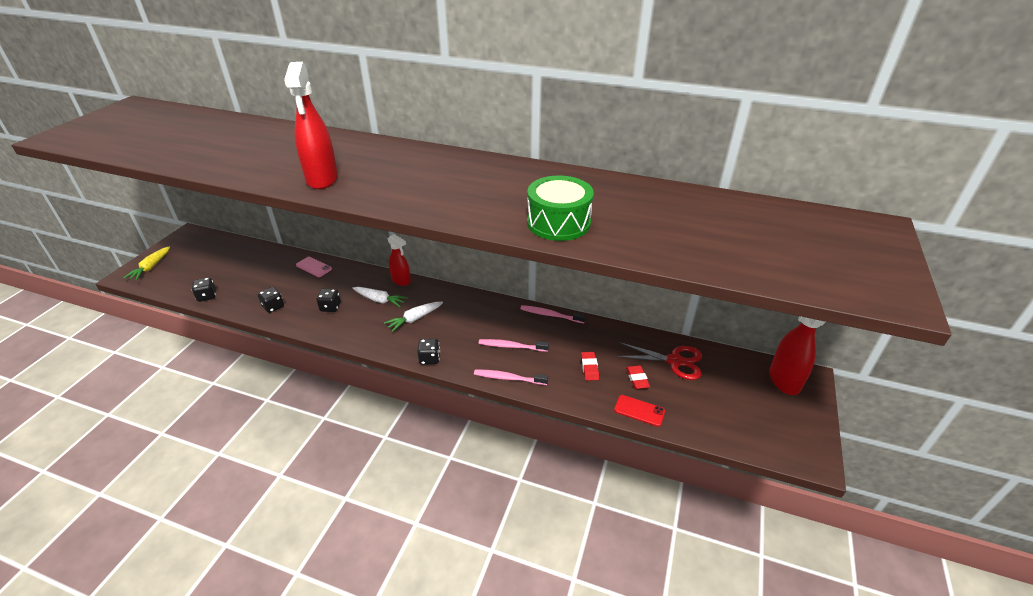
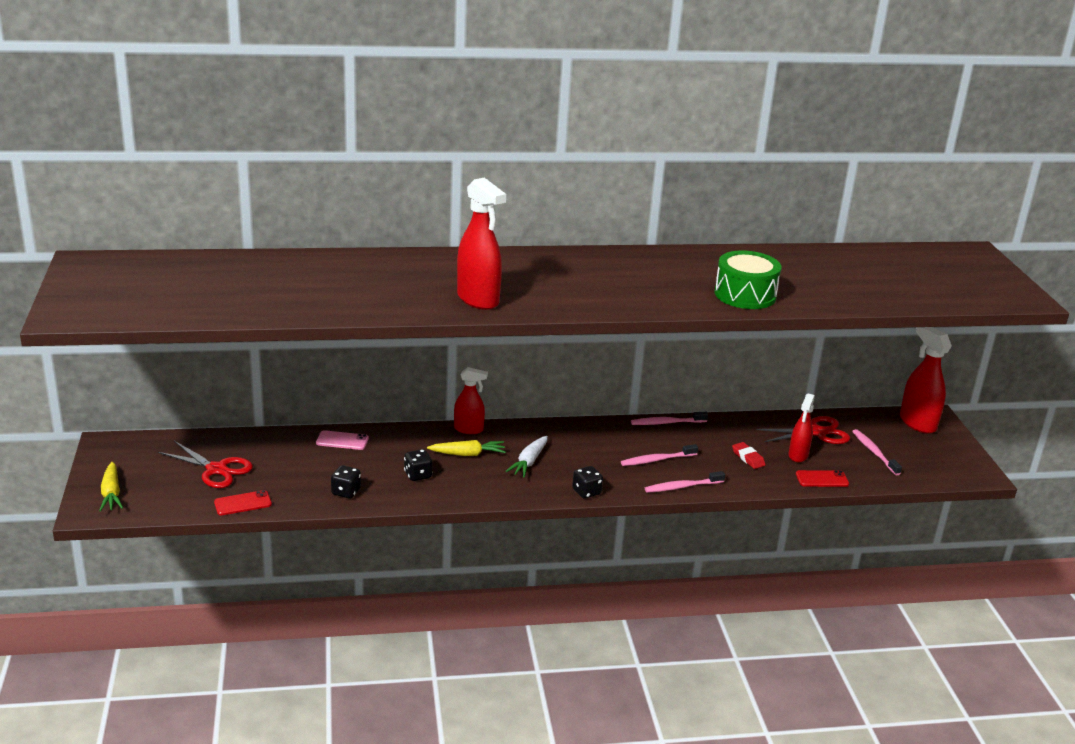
camera: 30 degrees left, 10 degrees down
(207, 296) = (243, 503): black dice -> red phone
(221, 267) = (216, 469): none -> red scissors
(380, 300) = (468, 454): white carrot -> yellow carrot
(637, 379) = (798, 455): red eraser -> red spray bottle
(714, 398) = (874, 452): none -> pink toothbrush

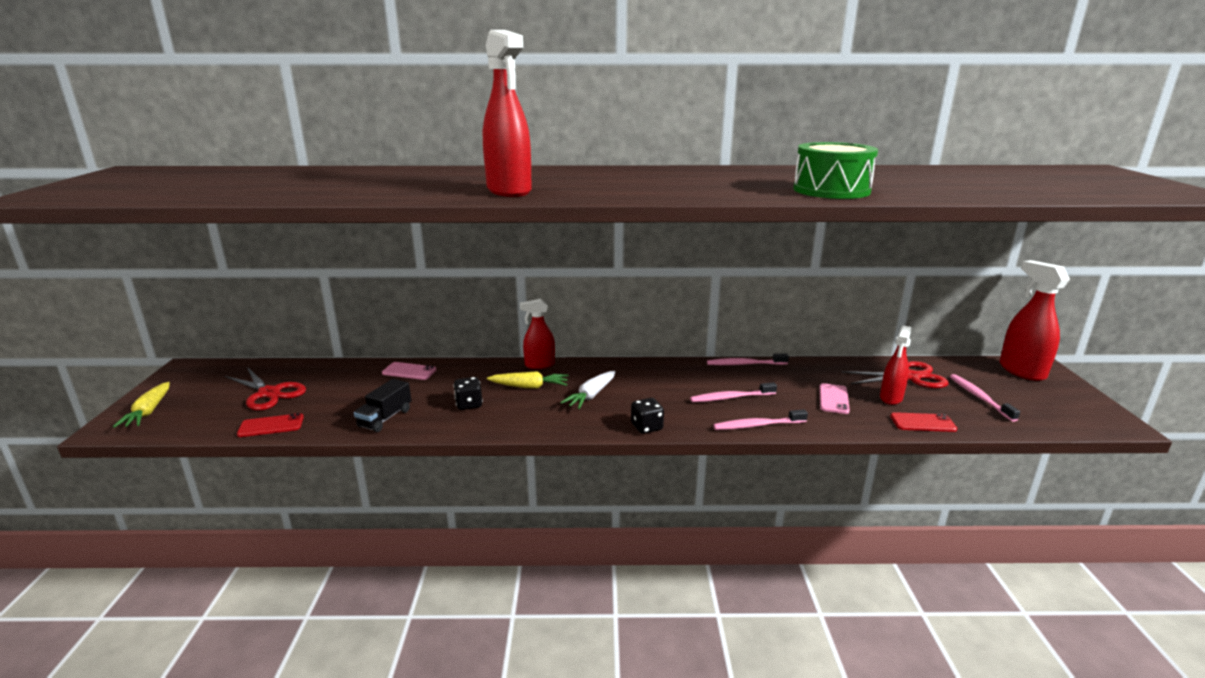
camera: 10 degrees right, 5 degrees down
(346, 492) = (385, 418): black dice -> black truck
(469, 429) = (539, 365): red spray bottle -> red spray bottle turned 150 degrees clockwise
(748, 458) = (833, 399): red eraser -> pink phone

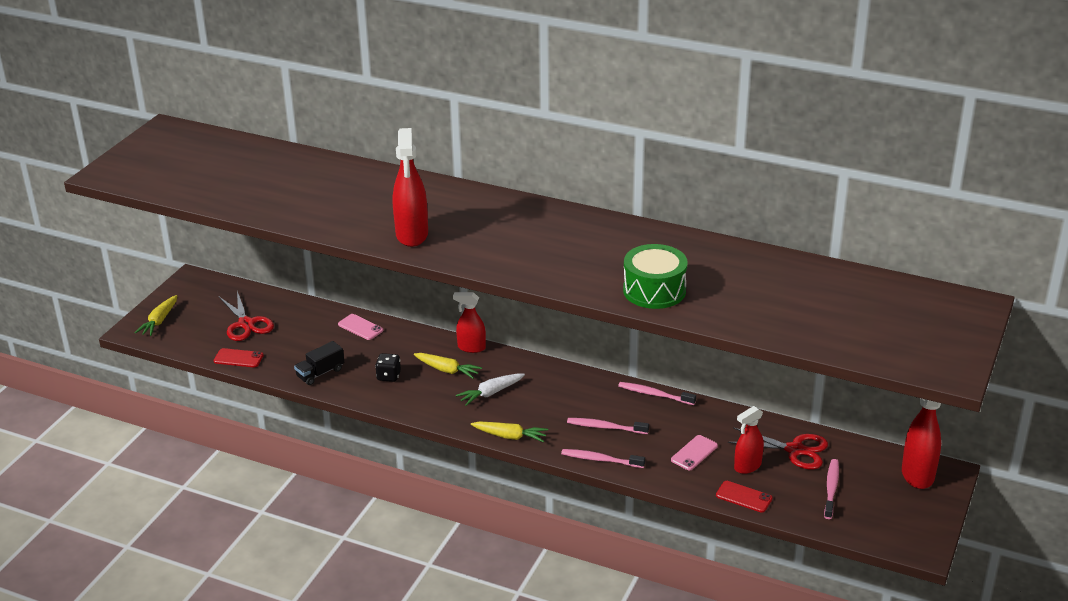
camera: 25 degrees right, 10 degrees up
(646, 427) = (510, 436): black dice -> yellow carrot

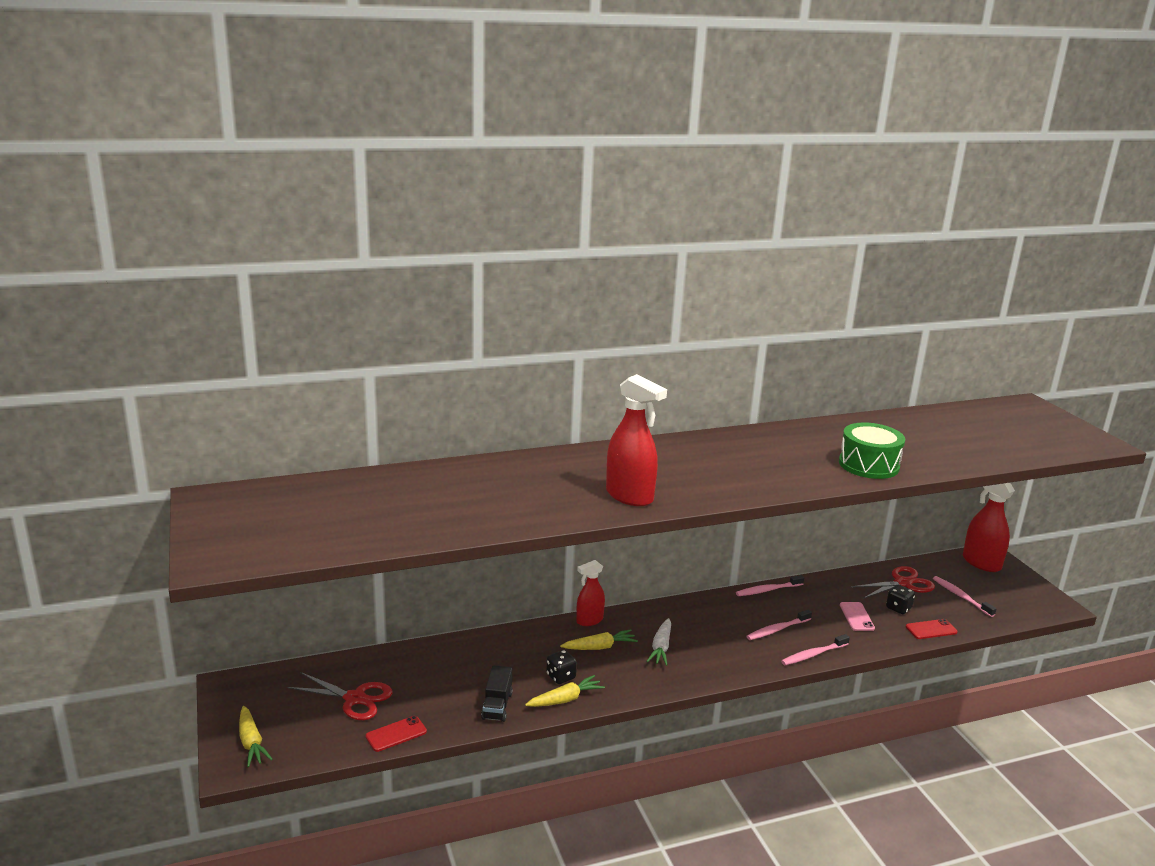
camera: 45 degrees left, 10 degrees down
(360, 327) = (471, 649): pink phone -> none
(510, 436) = (729, 672): yellow carrot -> yellow carrot (565, 699)
(747, 466) = (898, 608): red spray bottle -> black dice

